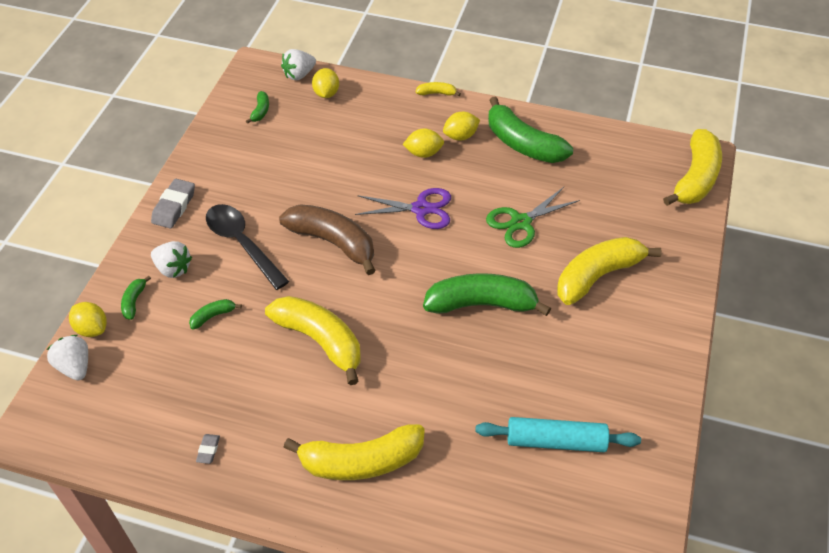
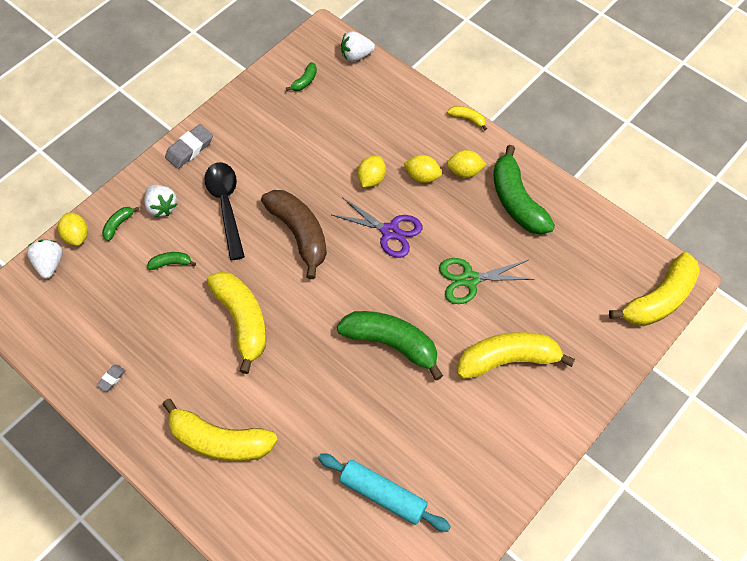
camera: 25 degrees right, 10 degrees up
(326, 93) = (370, 84): yellow lemon -> yellow lemon (371, 179)

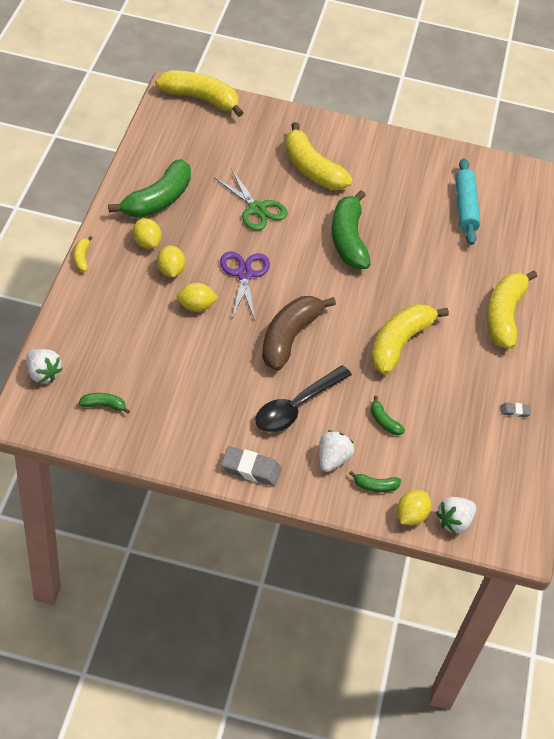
camera: 125 degrees left, 10 degrees down
(219, 441) = (504, 315): yellow banana -> yellow banana turned 150 degrees counterclockwise

